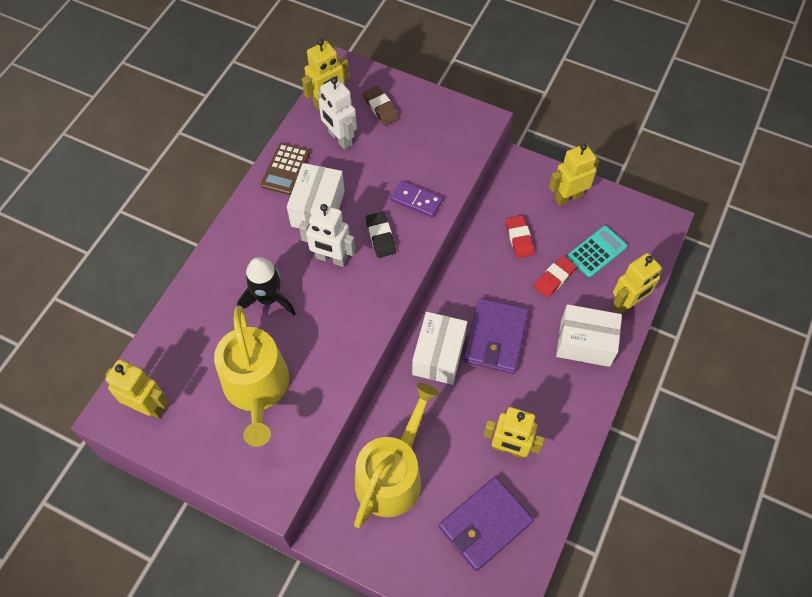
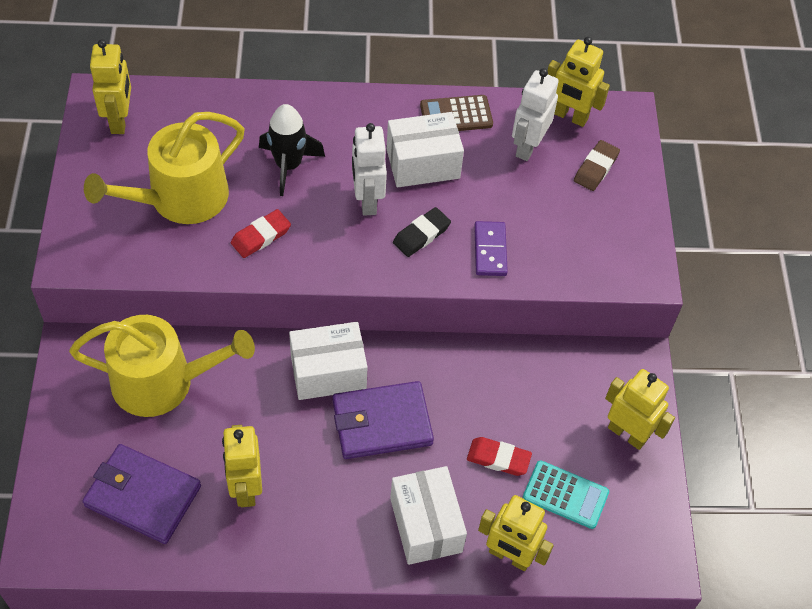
camera: 60 degrees right, 5 degrees down
(519, 238) = (532, 400): red eraser -> red eraser (261, 236)

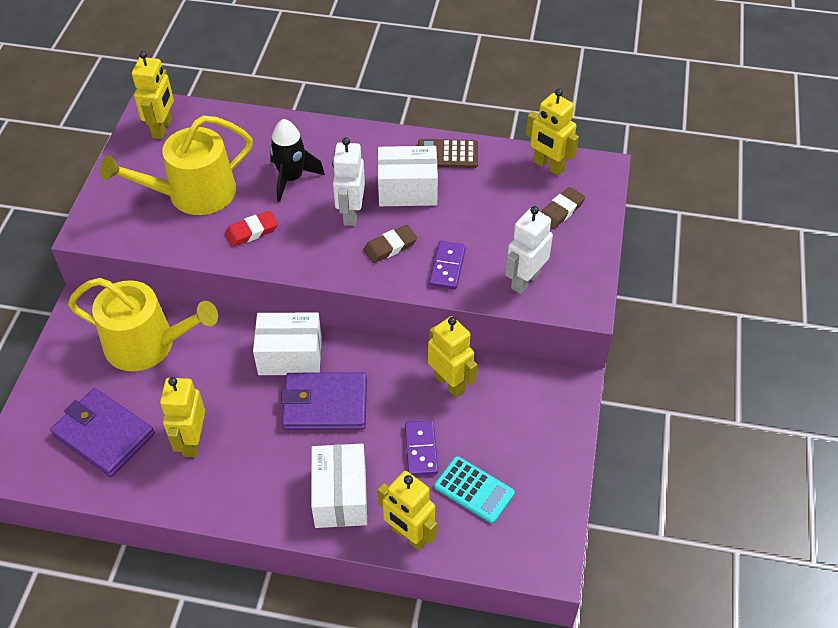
camera: 15 degrees right, 5 degrees down
(421, 235) = (390, 247): black eraser -> brown eraser
(498, 458) = (421, 449): red eraser -> purple domino
(527, 146) = (504, 186): white robot -> white robot (525, 280)
(627, 434) = (545, 445): yellow robot -> yellow robot (450, 383)

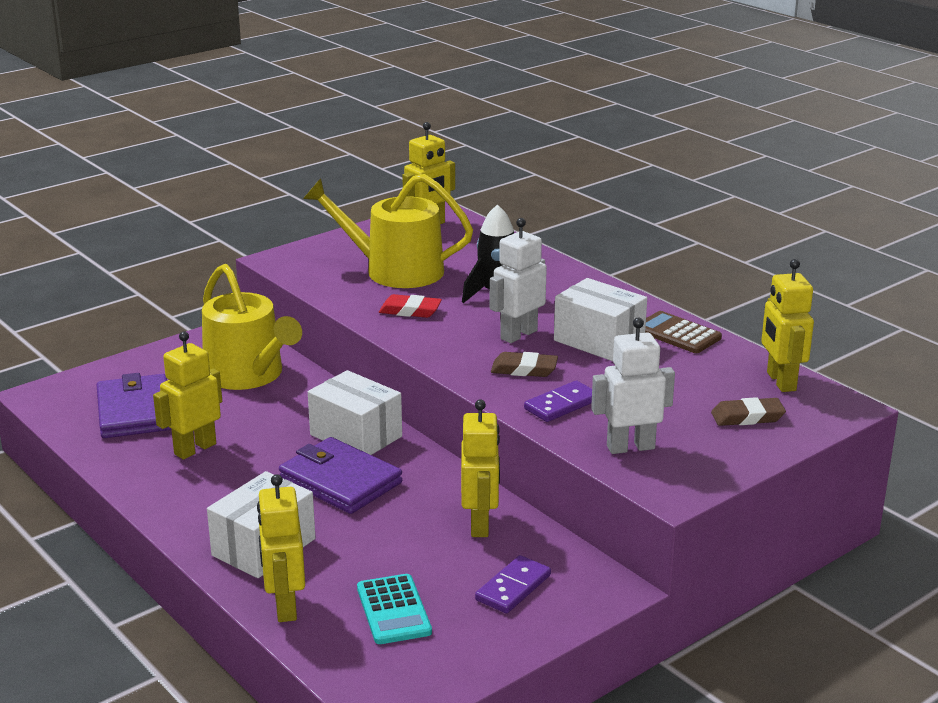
camera: 40 degrees right, 25 degrees down
(421, 449) = (384, 555): purple domino -> purple domino (513, 587)

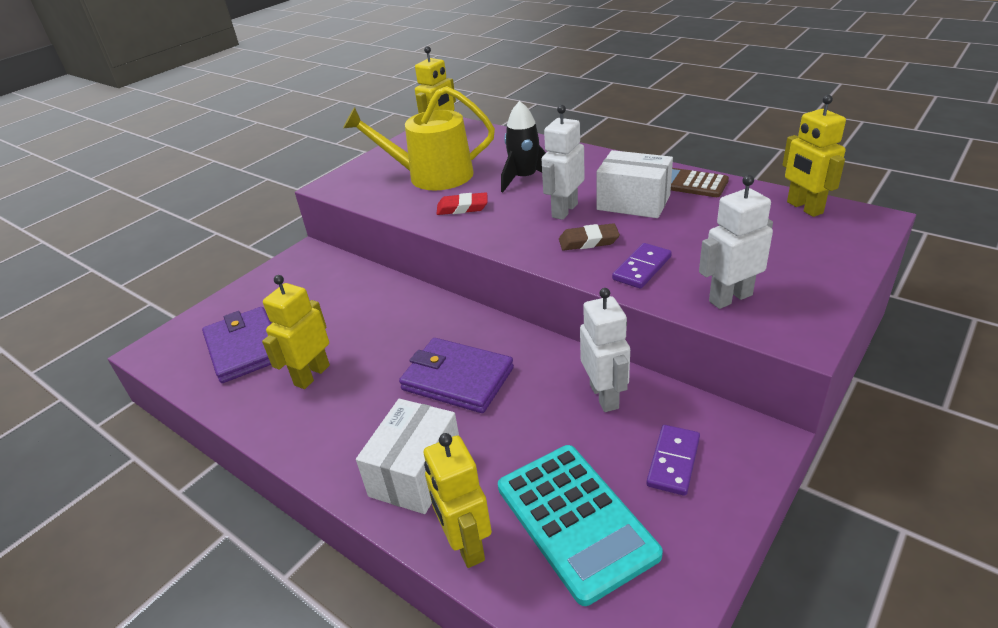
camera: 10 degrees left, 10 degrees up
(248, 375) = (335, 290): yellow watering can -> none
(356, 435) = (451, 328): white box -> none
(394, 610) = (575, 520): turquoise calculator -> turquoise calculator, size x1.64
(480, 524) = (604, 396): yellow robot -> white robot
(747, 417) = (804, 246): brown eraser -> none

